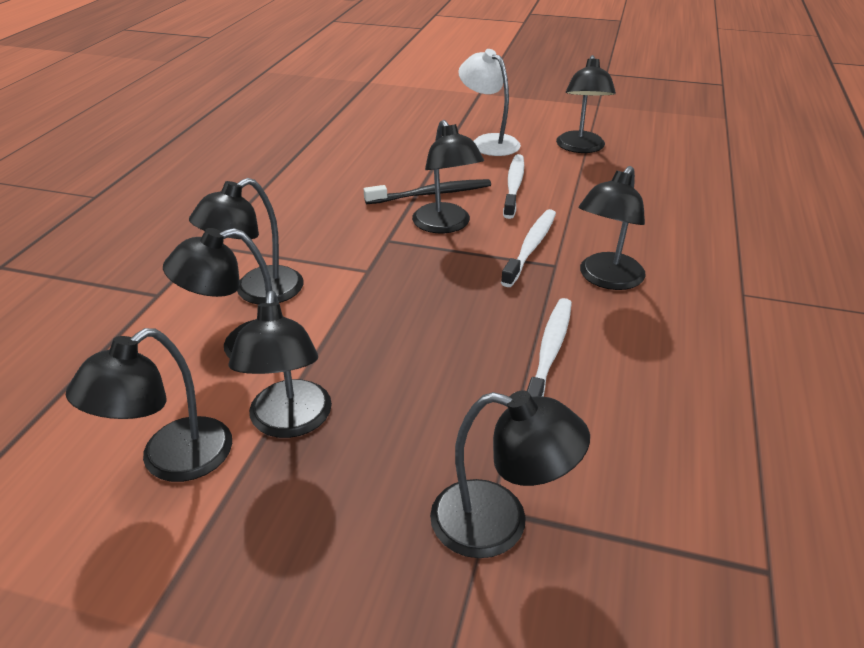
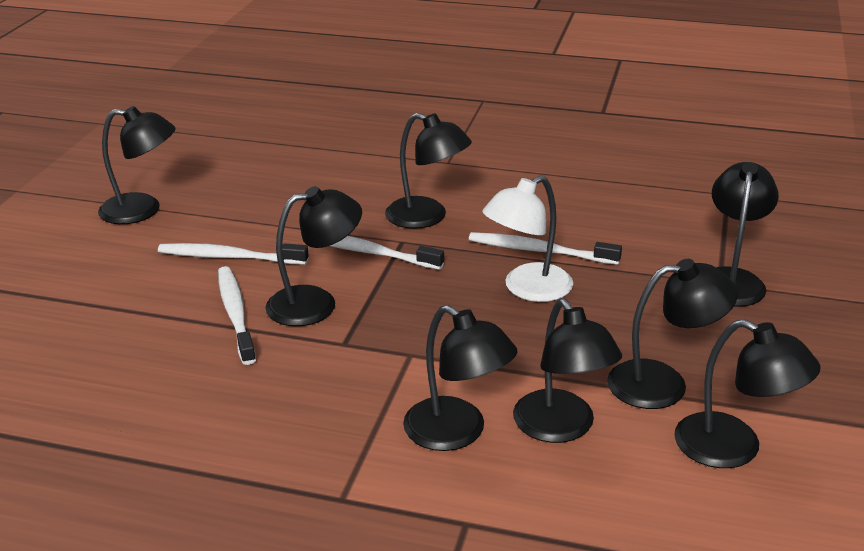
camera: 90 degrees left, 5 degrees down
(431, 194) = (235, 314): black toothbrush -> white toothbrush
(488, 142) = (97, 271): white lamp -> white lamp (527, 289)

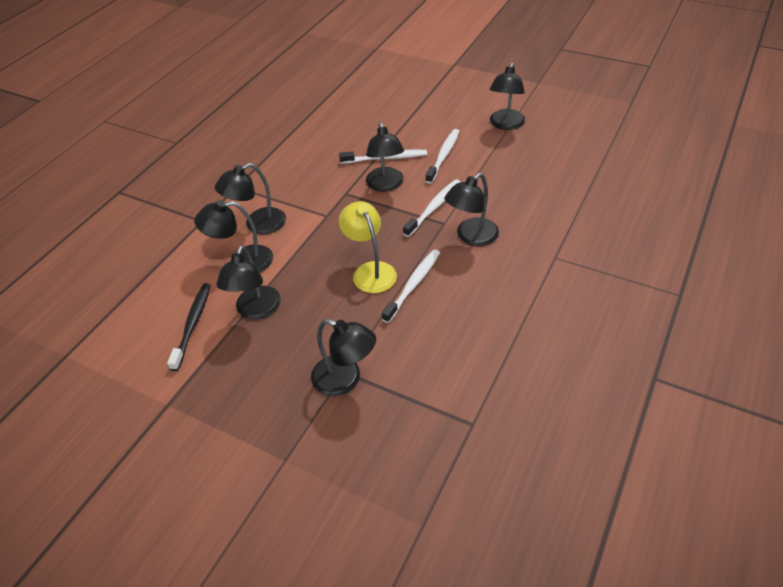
camera: 105 degrees right, 15 degrees up
(527, 289) = (370, 271): white lamp -> yellow lamp
(734, 448) = (193, 324): black lamp -> black toothbrush

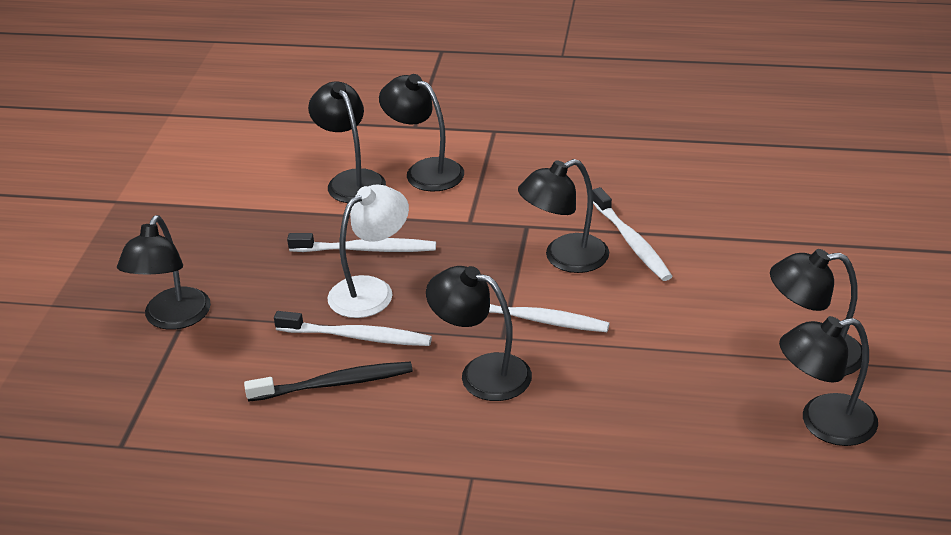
camera: 70 degrees right, 10 degrees down
(193, 324) = (234, 179): black toothbrush -> black toothbrush (334, 384)
(256, 310) = (269, 217): black lamp -> black lamp (823, 423)
(370, 271) = (371, 290): yellow lamp -> white lamp
(443, 156) = (674, 300): white toothbrush -> white toothbrush (366, 249)

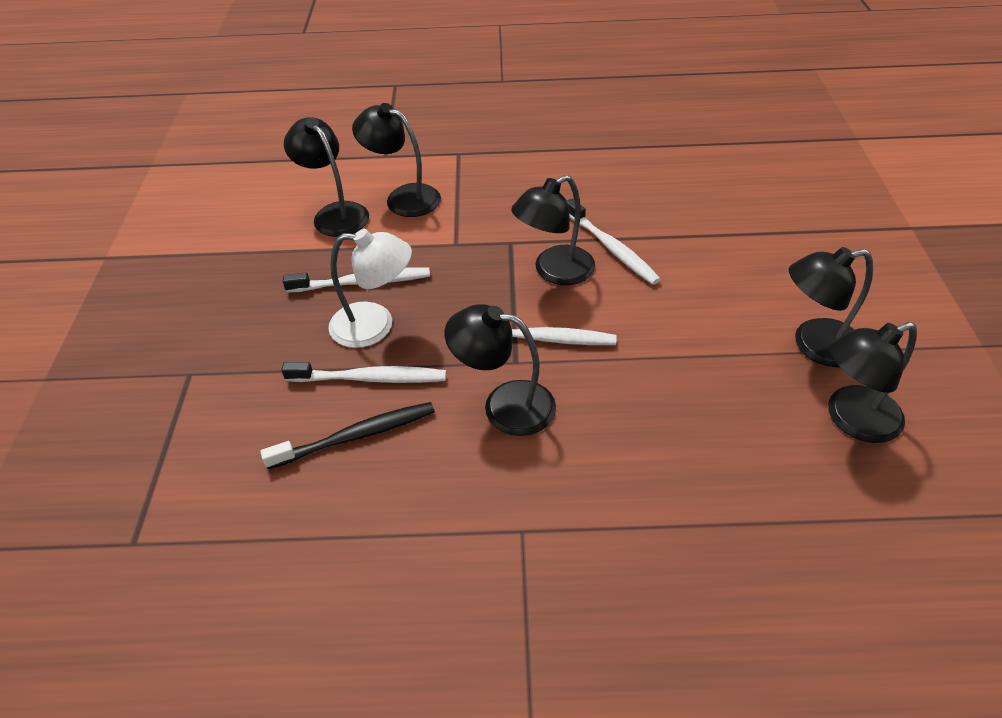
camera: 10 degrees left, 10 degrees up
(173, 319) = (176, 380): black lamp -> none
(371, 290) = (375, 325): white lamp -> white lamp turned 60 degrees clockwise

